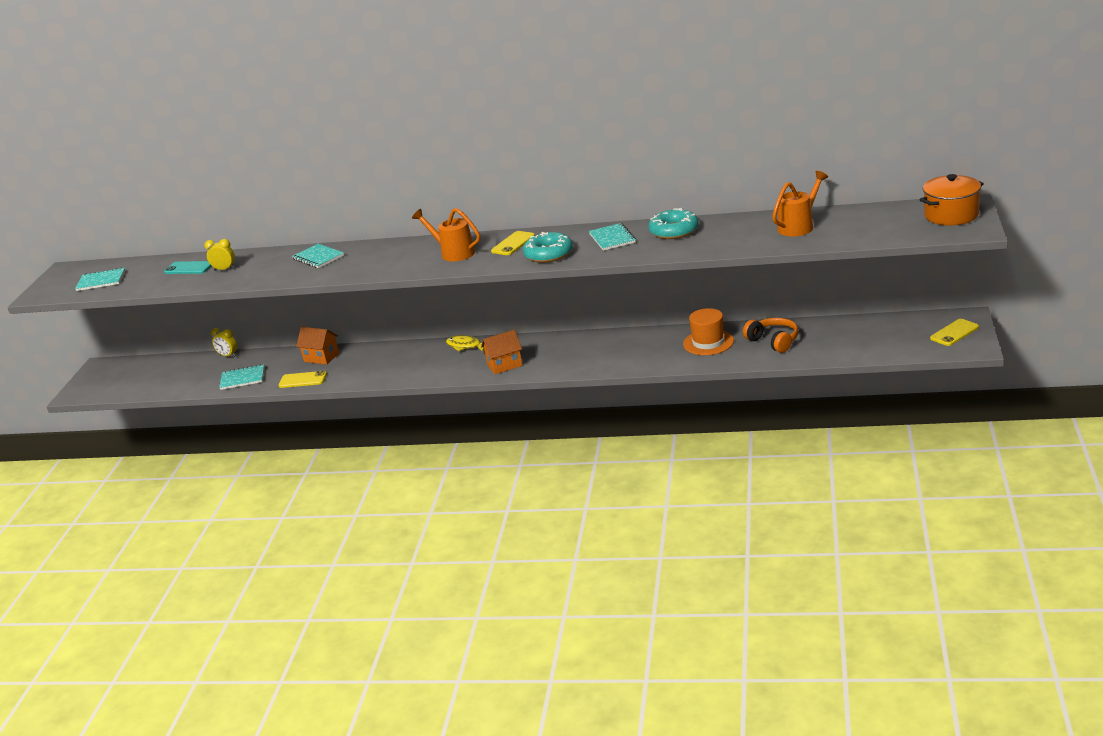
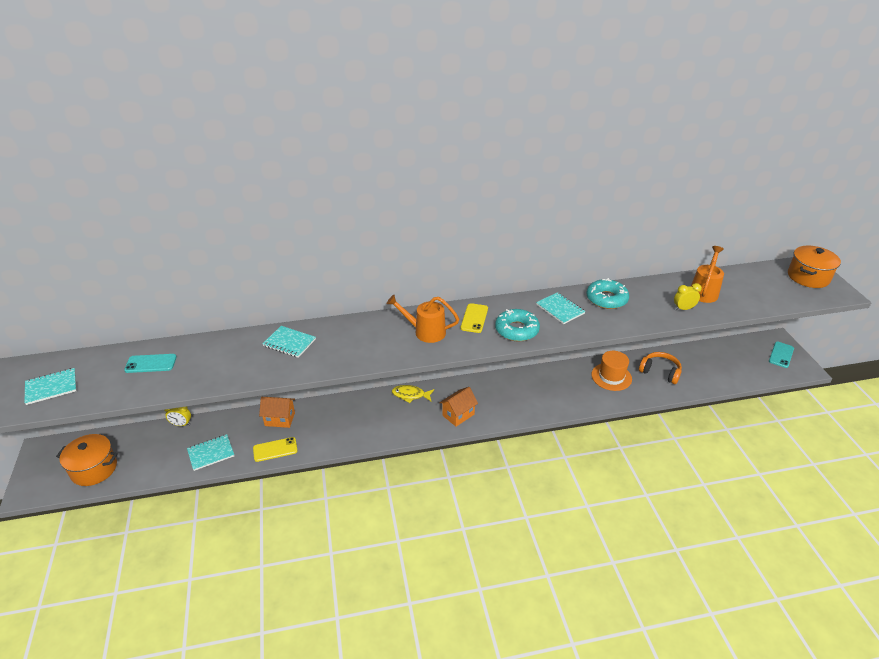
camera: 25 degrees left, 10 degrees up
(136, 382) = (94, 469): none -> orange pot
(224, 269) = (194, 363): yellow clock -> yellow clock (683, 309)
(954, 333) = (781, 355): yellow phone -> turquoise phone

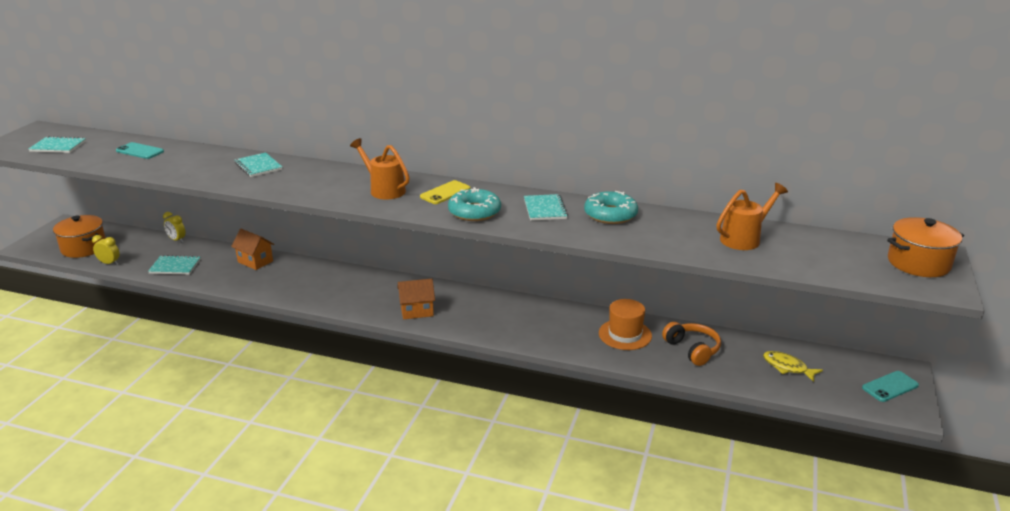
camera: 30 degrees right, 10 degrees down
(275, 449) = (226, 281): yellow phone -> none
(410, 395) = (390, 281): yellow fish -> yellow fish (787, 367)
(683, 309) = (693, 245): yellow clock -> yellow clock (109, 263)

